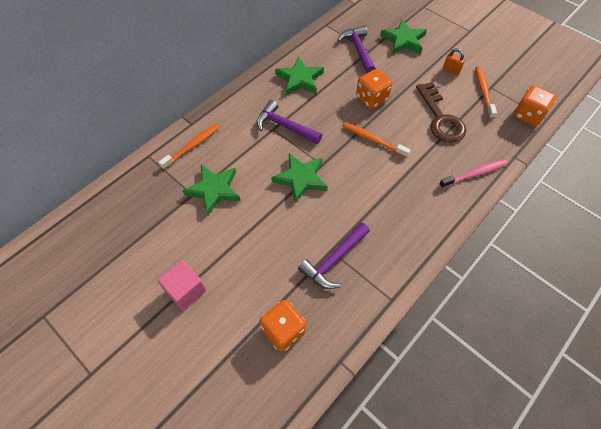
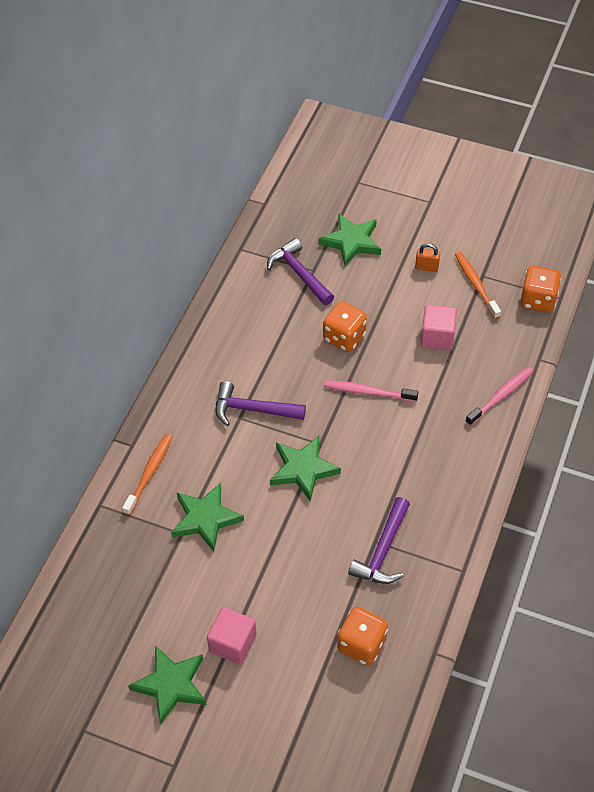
camera: 20 degrees left, 5 degrees down
(300, 79) = (242, 339): green star -> green star (171, 685)
(373, 140) = (368, 392): orange toothbrush -> pink toothbrush
(440, 118) = (437, 337): brown key -> pink cube

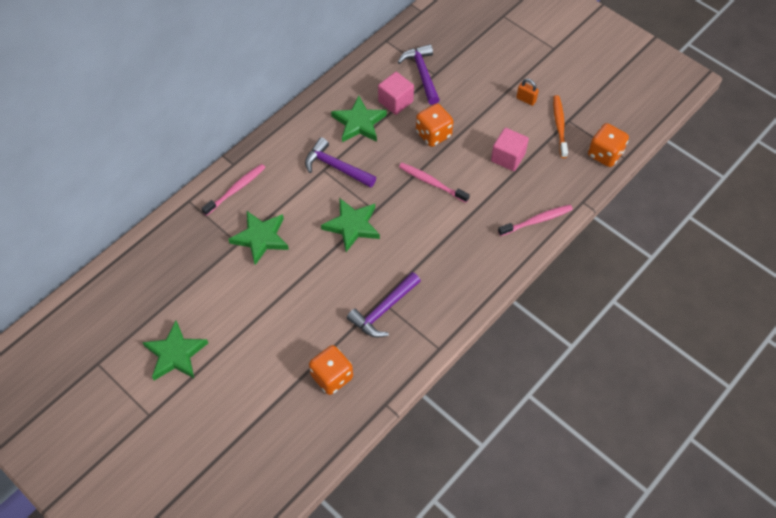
camera: 20 degrees right, 5 degrees up
(149, 473) = (236, 189): orange toothbrush -> pink toothbrush
(233, 643) = (235, 339): pink cube -> pink cube (395, 101)
(351, 242) = (475, 61): green star -> green star (359, 123)

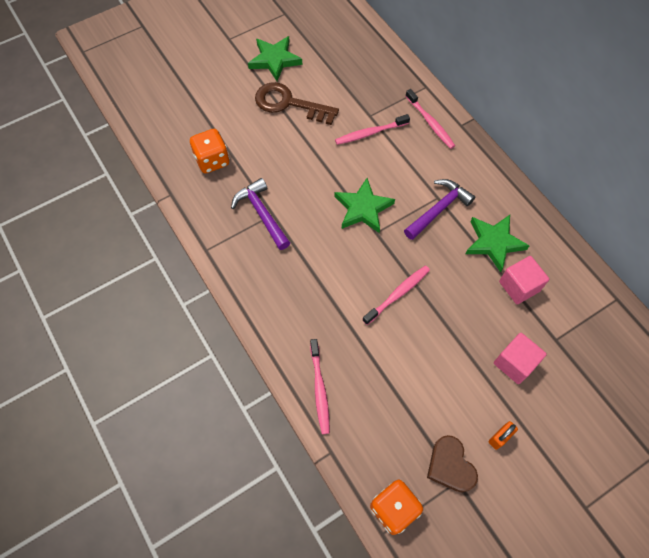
camera: 105 degrees right, 5 degrees up
(238, 322) = (289, 104): none -> brown key
(260, 238) = (370, 133): green star -> pink toothbrush
(422, 74) = (558, 326): purple hammer -> none
(433, 134) = (464, 314): orange dice -> none
(508, 157) = (414, 386): pink cube -> pink cube (514, 363)
(559, 126) = (450, 466): orange toothbrush -> brown heart

